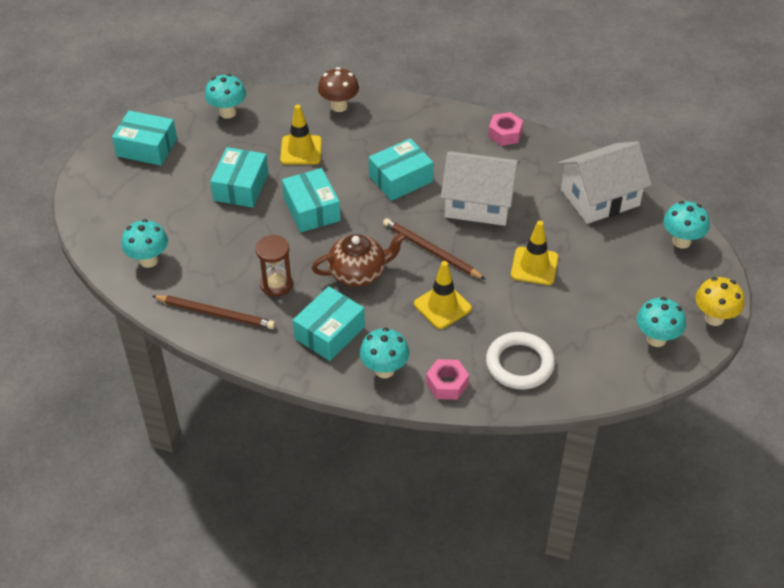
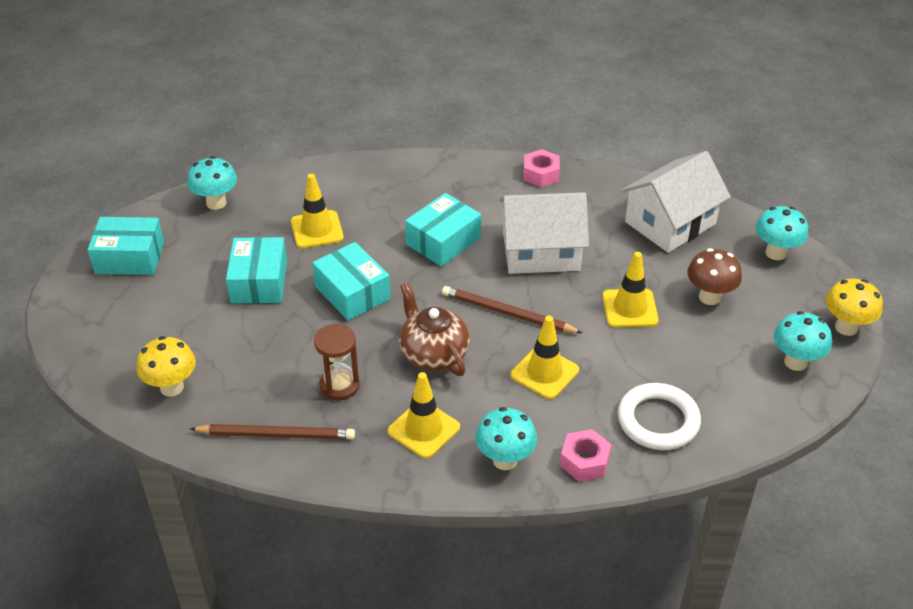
camera: 15 degrees left, 5 degrees down
(148, 260) = (172, 387): turquoise mushroom -> yellow mushroom
(330, 333) = (424, 429): turquoise box -> yellow traffic cone
(339, 106) = (344, 175): brown mushroom -> brown mushroom (709, 297)
(359, 273) = (433, 353): brown teapot -> brown teapot turned 90 degrees counterclockwise

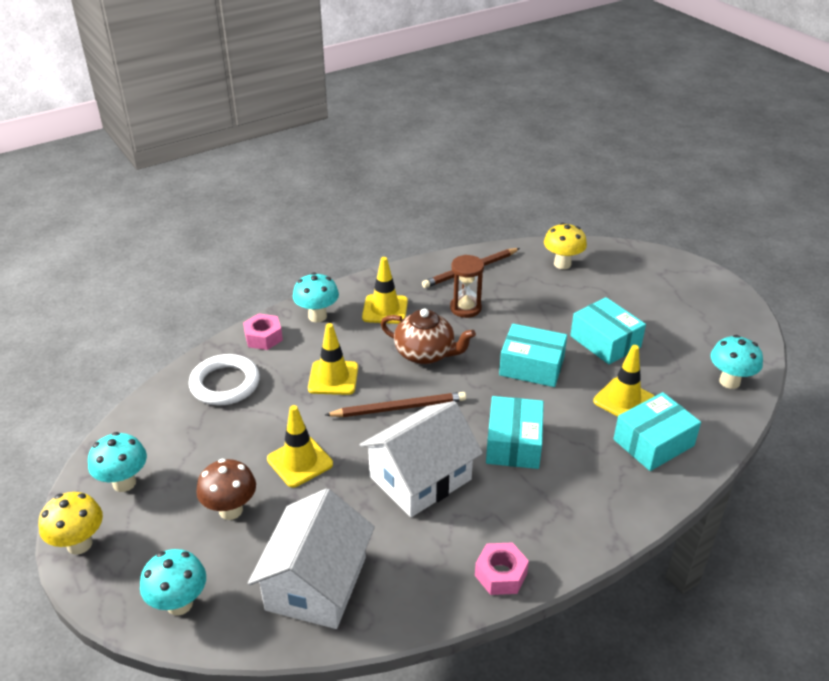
camera: 145 degrees right, 5 degrees down
(129, 257) = (713, 314): turquoise box -> turquoise box (653, 442)

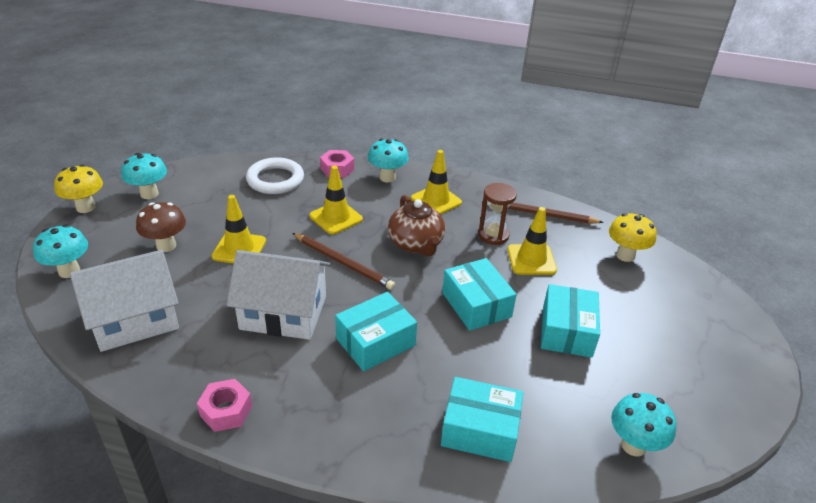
camera: 45 degrees right, 0 degrees up
(624, 400) = (509, 382): yellow traffic cone -> yellow traffic cone (531, 260)

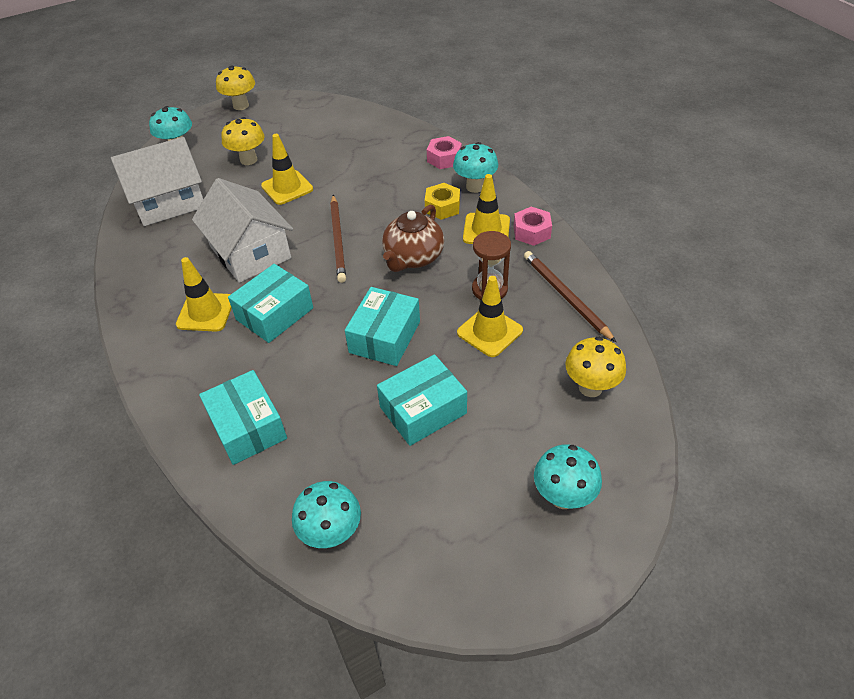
camera: 50 degrees right, 10 degrees up
(135, 319) = (169, 202): white house -> white house turned 45 degrees counterclockwise
(149, 194) = (288, 114): turquoise mushroom -> turquoise mushroom (563, 497)
(166, 246) = (248, 160): brown mushroom -> yellow mushroom
(226, 411) = (135, 295): pink nut -> pink nut (531, 232)
(275, 180) = (384, 144): white ring -> none
(336, 218) = (384, 200): yellow traffic cone -> yellow traffic cone (206, 312)
(375, 342) = (275, 314): turquoise box -> turquoise box turned 60 degrees counterclockwise
(385, 201) = (442, 207): none -> yellow nut

